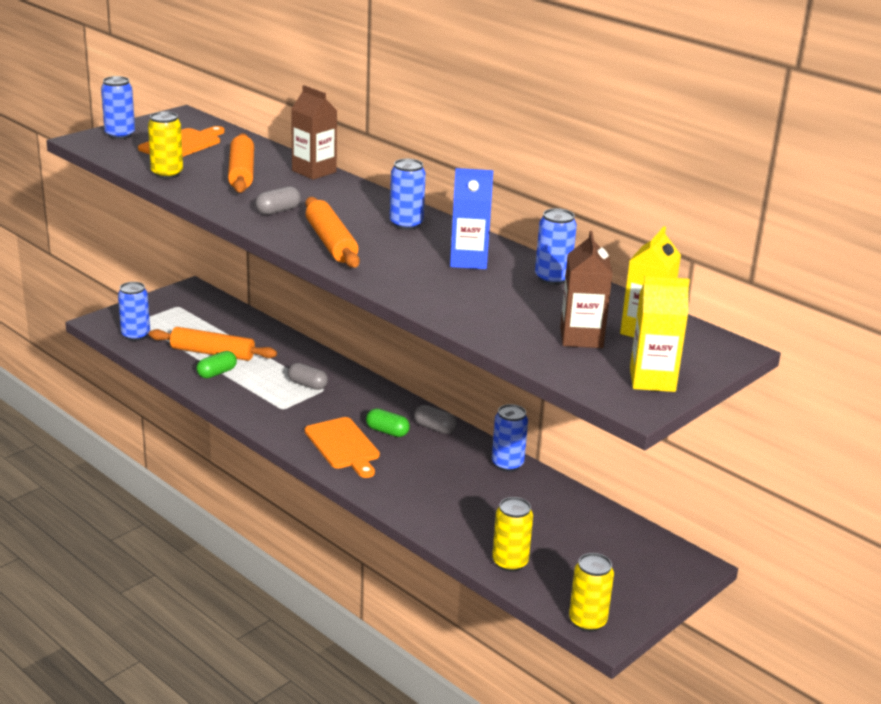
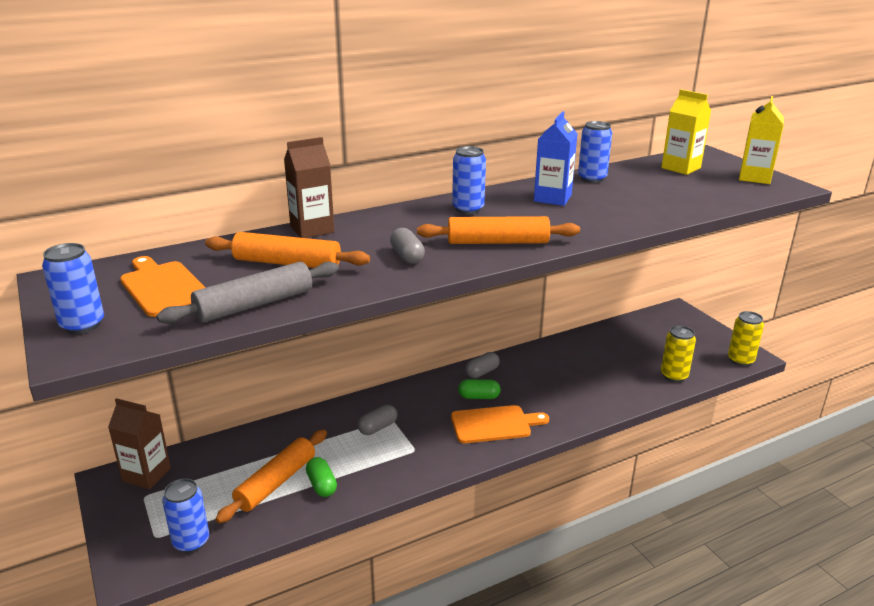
camera: 70 degrees left, 0 degrees up
(167, 174) = (255, 304): yellow can -> grey rolling pin
(387, 431) = (479, 397): green capsule -> green capsule turned 45 degrees clockwise
(507, 464) = (545, 350): blue can -> none
(581, 337) = (693, 185): brown carton -> brown carton (146, 475)

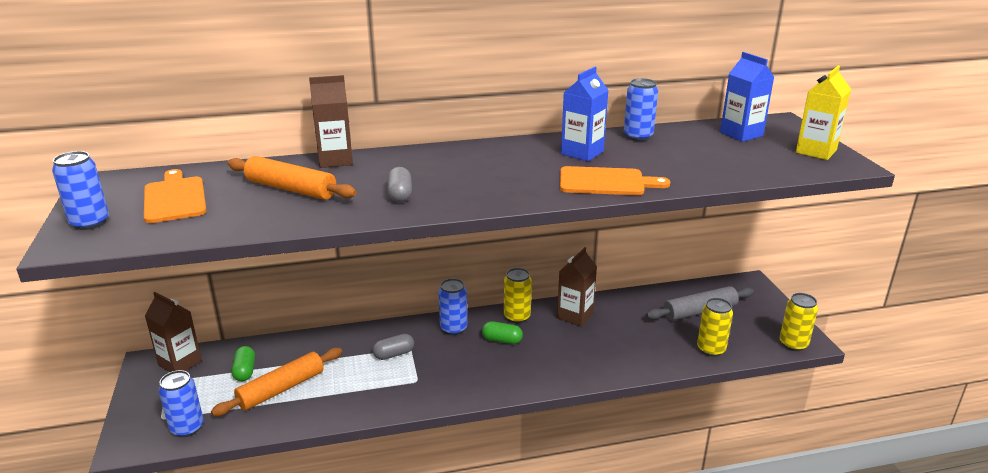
camera: 15 degrees right, 0 degrees up
(255, 304) = (236, 223): grey rolling pin -> grey rolling pin (699, 311)
(322, 485) = (319, 398): green capsule -> green capsule (245, 371)
(468, 209) = (491, 155): blue can -> blue can (453, 328)
(482, 372) = (517, 317): grey capsule -> yellow can
(494, 424) = (503, 369): orange cutting board -> orange cutting board (606, 182)
(497, 242) = (494, 190): orange rolling pin -> none
(536, 363) = (575, 316): none -> brown carton
(681, 168) = (741, 134): yellow carton -> blue carton

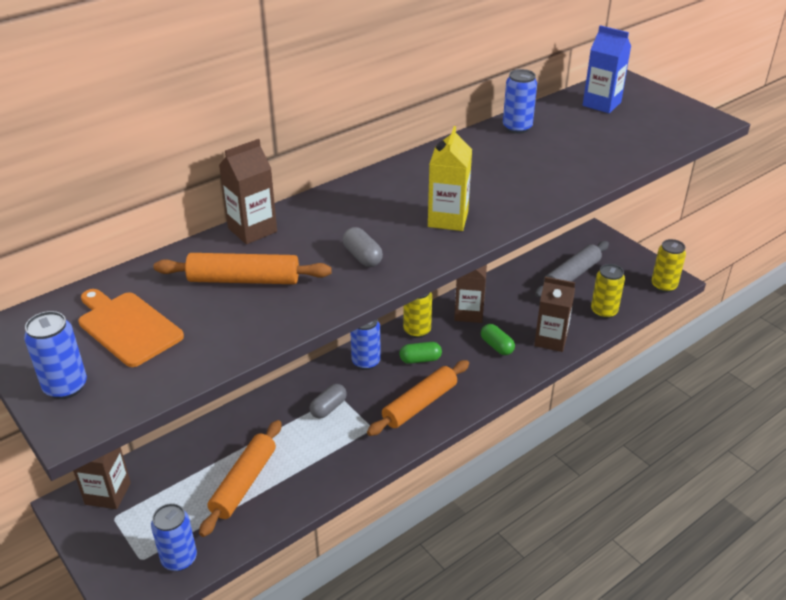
camera: 25 degrees left, 10 degrees up
(245, 371) = (189, 477): green capsule -> green capsule (497, 346)
(473, 375) = (419, 404): none -> orange rolling pin
(582, 153) = (484, 160): blue carton -> none
(606, 182) = (535, 191): orange cutting board -> none
(638, 358) = (551, 340): none -> brown carton
(816, 151) = (675, 111): yellow carton -> yellow carton (448, 219)

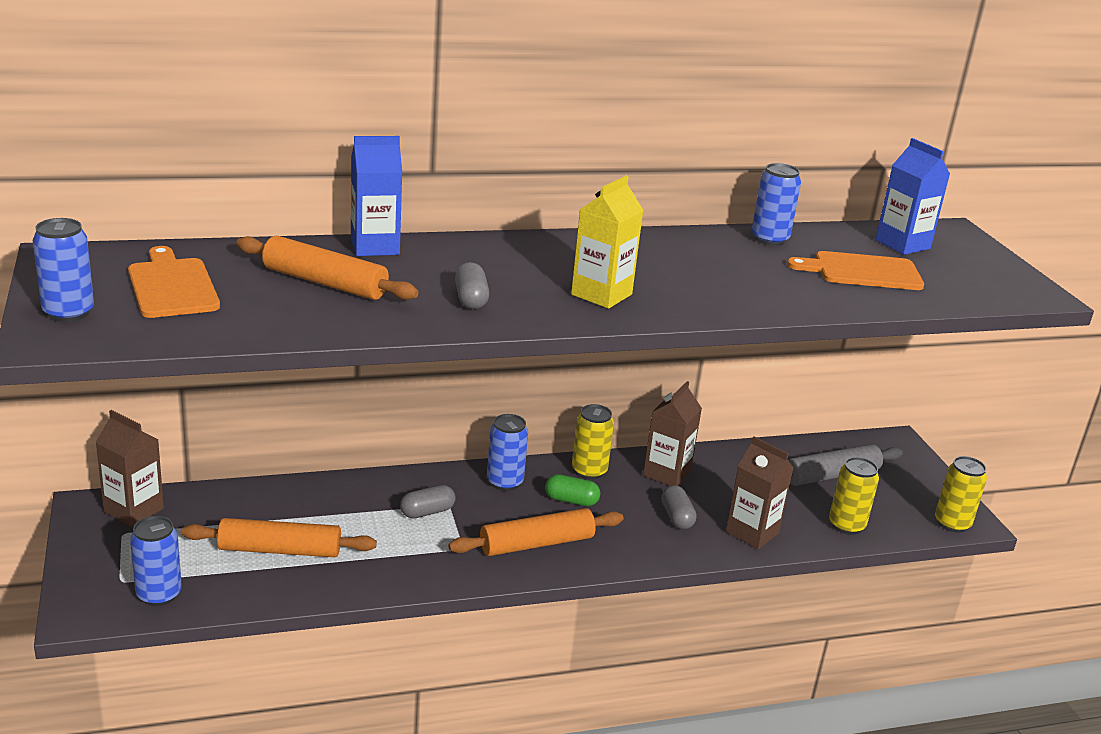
camera: 20 degrees right, 10 degrees down
(244, 483) = (280, 550): orange rolling pin -> orange rolling pin turned 45 degrees clockwise
(252, 230) = (375, 246): brown carton -> blue carton
(497, 346) = (677, 517): green capsule -> grey capsule
(596, 137) = (862, 272): none -> orange cutting board

